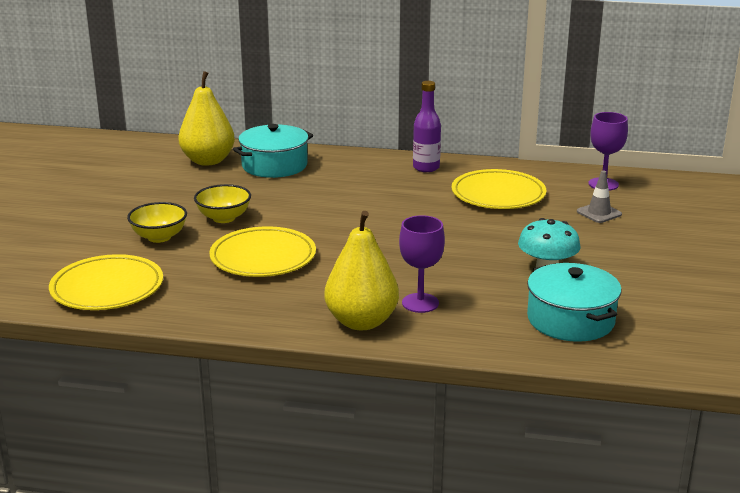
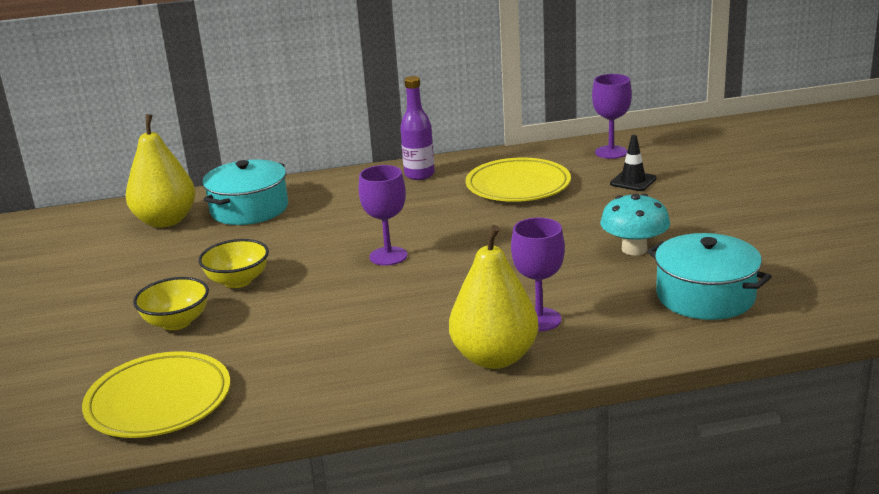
camera: 20 degrees left, 0 degrees up
(263, 257) = (321, 314): yellow plate -> none
(347, 226) = (388, 256): none -> purple goblet
(599, 213) = (633, 181): grey traffic cone -> black traffic cone

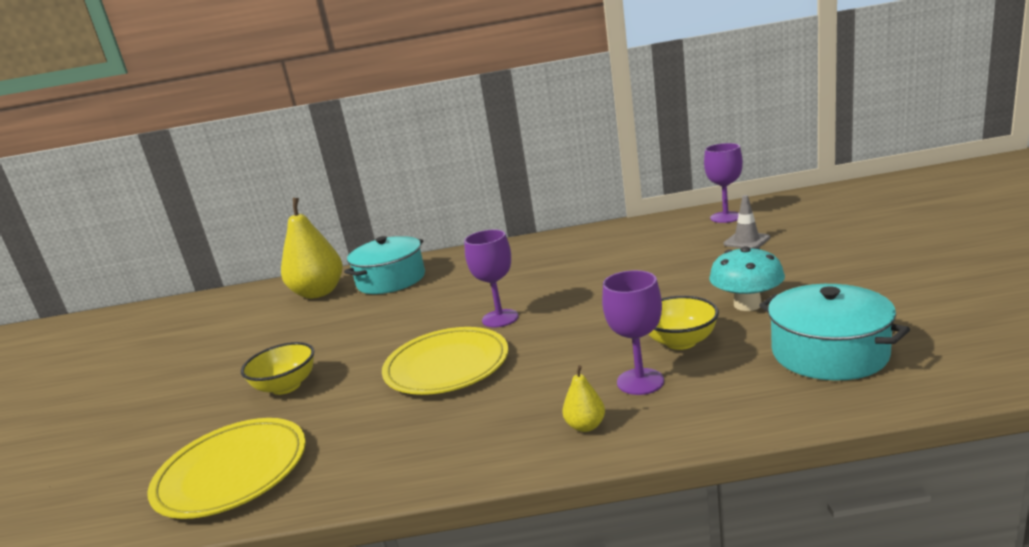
camera: 10 degrees right, 5 degrees down
(238, 281) = (357, 345): yellow bowl -> yellow bowl (680, 342)
(419, 175) = (546, 245): purple bottle -> none
(495, 358) = (585, 426): yellow pear -> yellow pear, size x0.43
(518, 185) = (634, 250): yellow plate -> yellow plate (447, 366)
(633, 181) = (746, 241): black traffic cone -> grey traffic cone

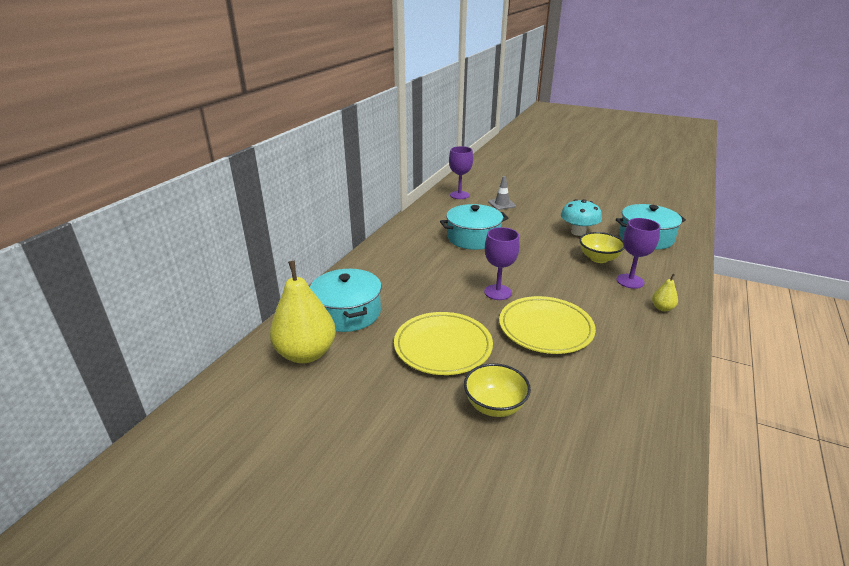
camera: 65 degrees left, 10 degrees up
(232, 472) = (616, 455): yellow plate -> yellow plate (443, 346)
(616, 264) = (473, 238): none -> turquoise pot

